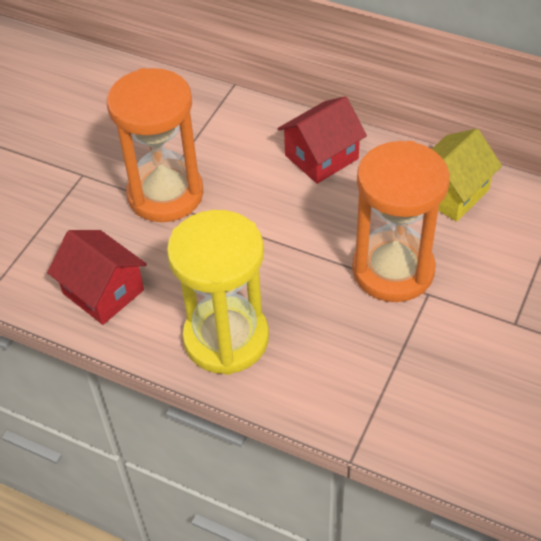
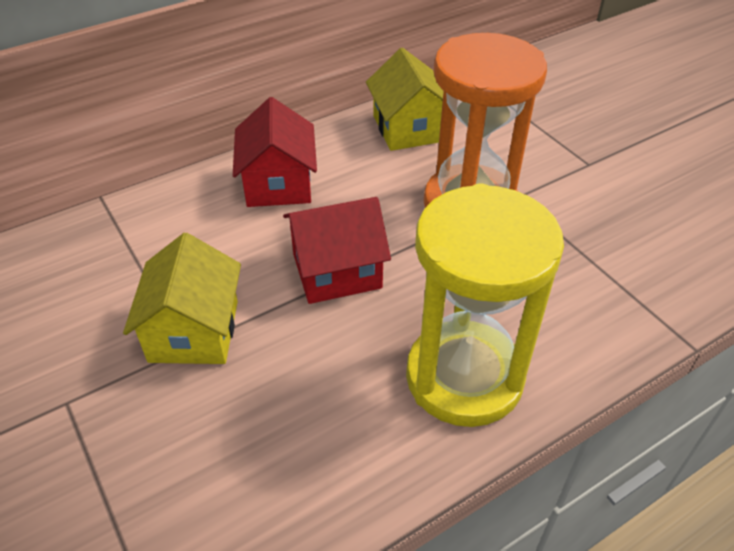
camera: 60 degrees left, 5 degrees down
(103, 292) = (291, 473): red house -> red house (337, 271)
(165, 194) = (194, 331): orange hourglass -> yellow house

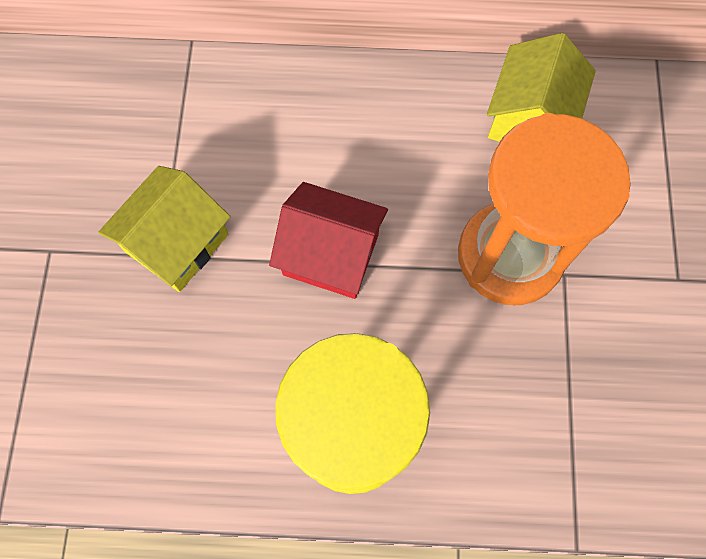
camera: 35 degrees right, 25 degrees up
(278, 183) = (352, 117): red house -> none

